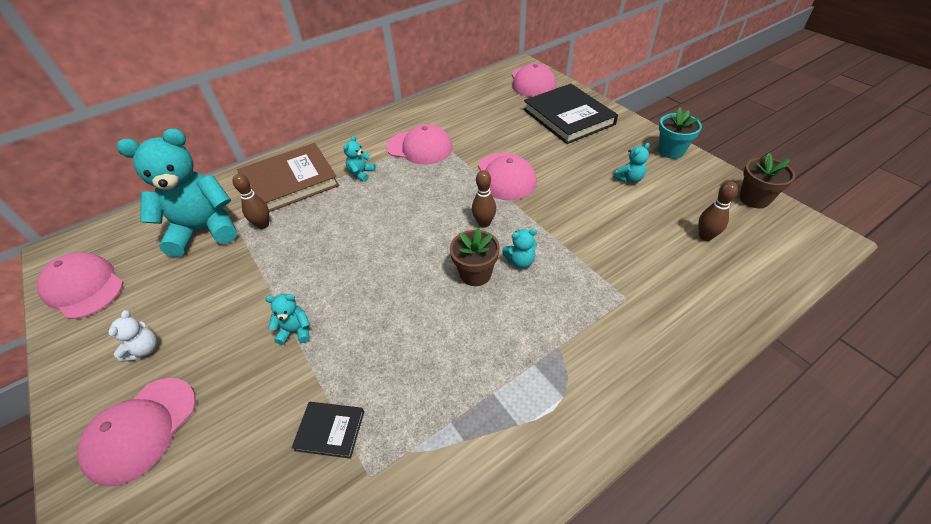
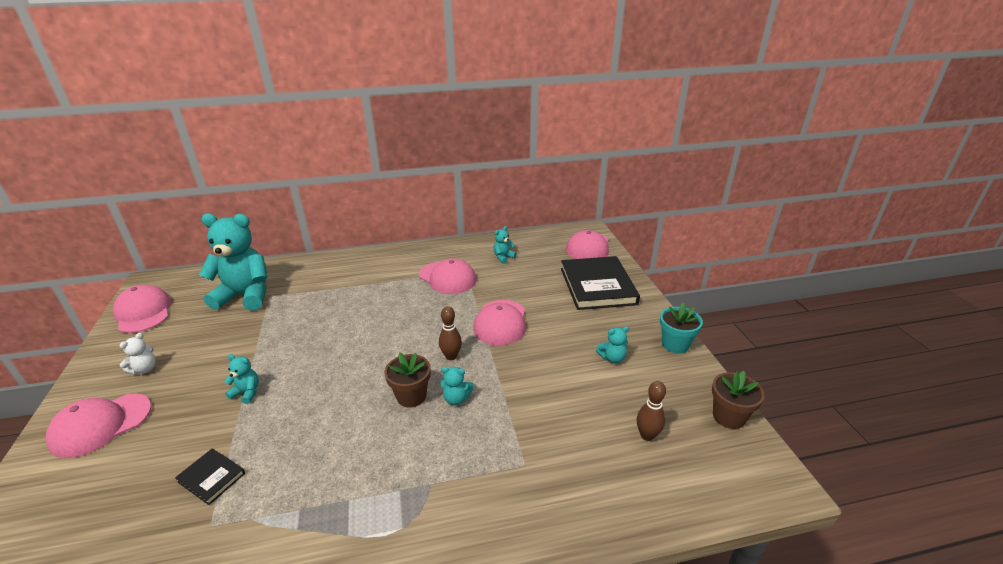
camera: 20 degrees right, 15 degrees down
(263, 225) = (286, 304): brown bowling pin -> none
(289, 182) = (329, 277): brown book -> none
(361, 173) = (386, 286): turquoise teddy bear -> turquoise teddy bear (503, 257)

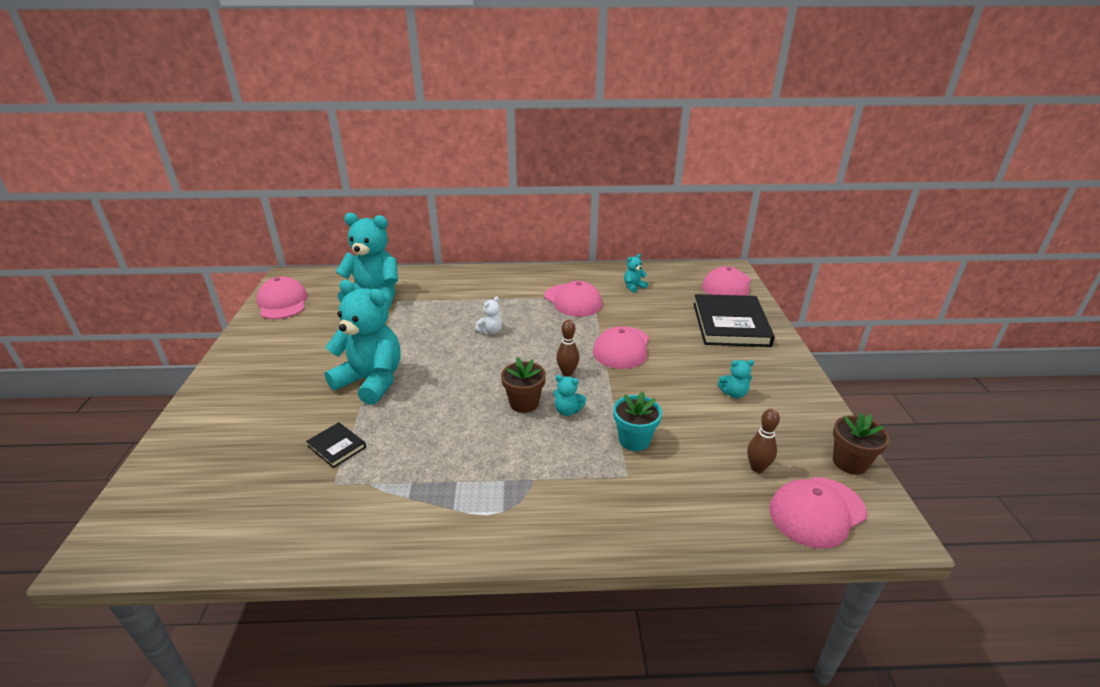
camera: 10 degrees right, 0 degrees up
(101, 425) = (244, 392): pink cap -> pink cap (817, 512)
(145, 369) = (282, 351): white teddy bear -> white teddy bear (490, 331)
(247, 393) = (371, 381): turquoise teddy bear -> turquoise teddy bear, size x2.44
(675, 344) = (805, 389): turquoise flower pot -> turquoise flower pot (634, 440)

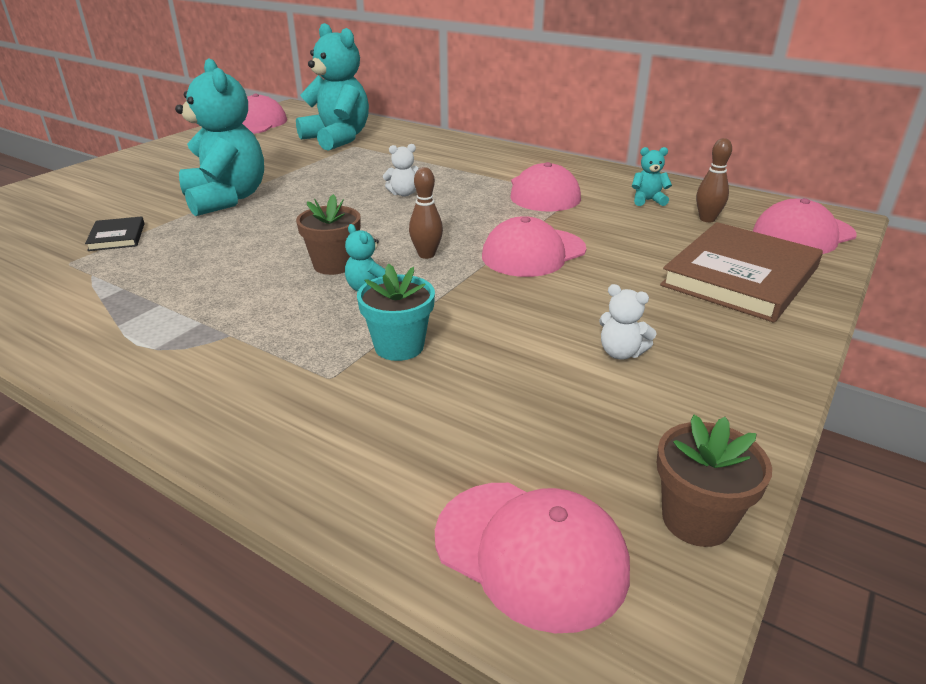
camera: 35 degrees right, 0 degrees up
(730, 324) = (740, 277): black book -> brown book
(734, 393) = (621, 353): turquoise teddy bear -> white teddy bear
(757, 468) = (520, 450): brown bowling pin -> brown bowling pin (707, 219)
(817, 512) = (531, 552): pink cap -> pink cap turned 150 degrees counterclockwise

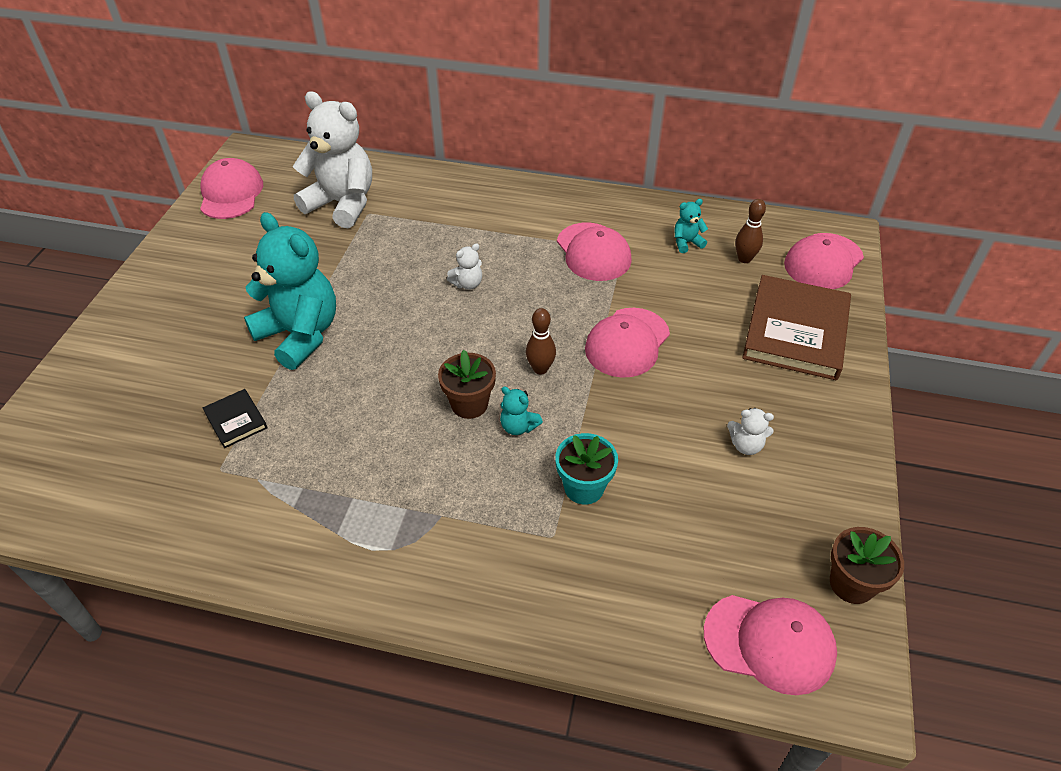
camera: 20 degrees left, 15 degrees up
(337, 139) = (342, 204): turquoise teddy bear -> white teddy bear

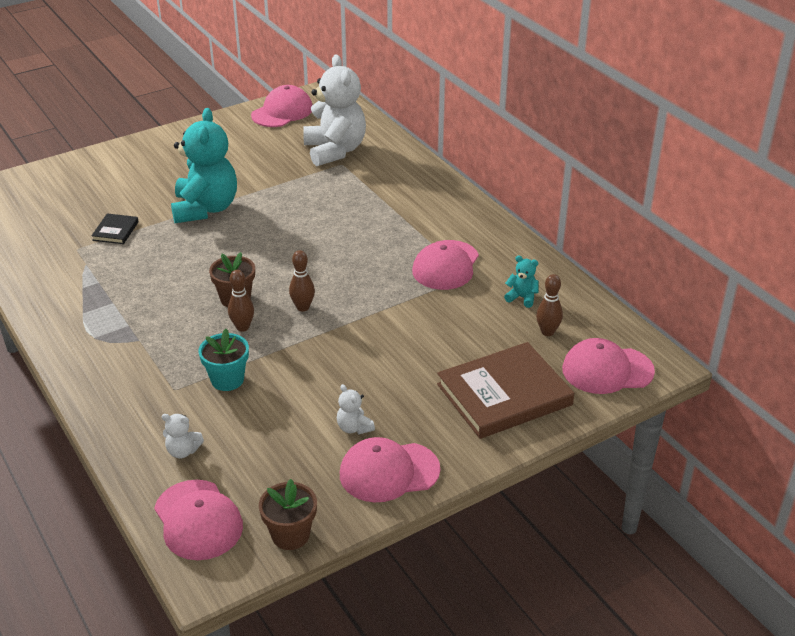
camera: 45 degrees right, 10 degrees down
(467, 284) = (336, 237): white teddy bear -> white teddy bear (183, 451)
(518, 426) = (242, 327): turquoise teddy bear -> brown bowling pin
(627, 342) = (378, 327): pink cap -> pink cap (389, 472)

